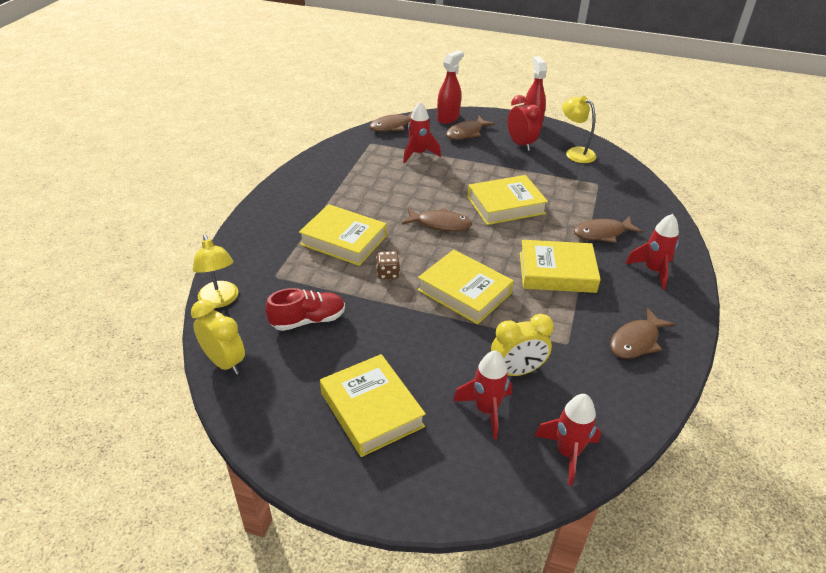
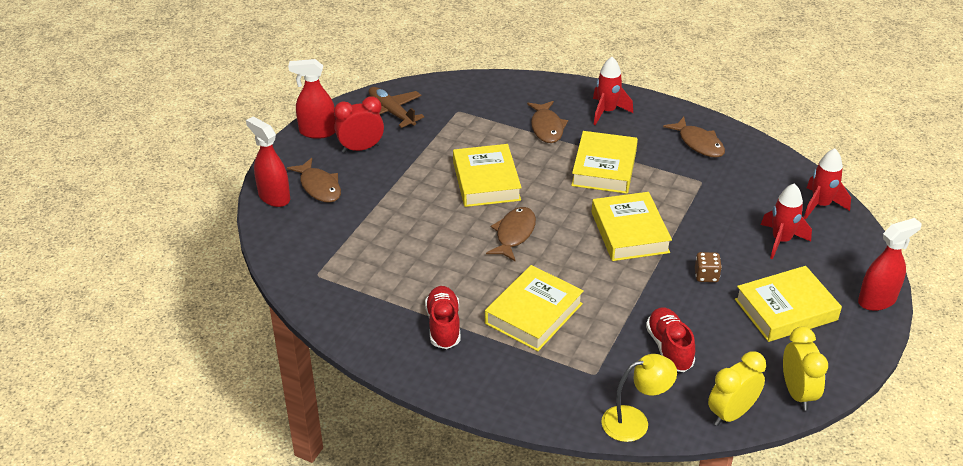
camera: 80 degrees left, 0 degrees up
(325, 198) = (443, 326): none -> red shoe
(387, 273) = (597, 283): brown dice -> brown dice (706, 275)
(393, 126) = (278, 250): brown fish -> none
(401, 501) = (877, 300): none -> red spray bottle
(418, 154) = (359, 234): red rocket -> none
(464, 292) = (630, 232): yellow book -> yellow book turned 60 degrees counterclockwise
(517, 371) = (736, 216): yellow clock -> yellow clock (797, 393)
(575, 153) = (391, 112): yellow lamp -> brown plane

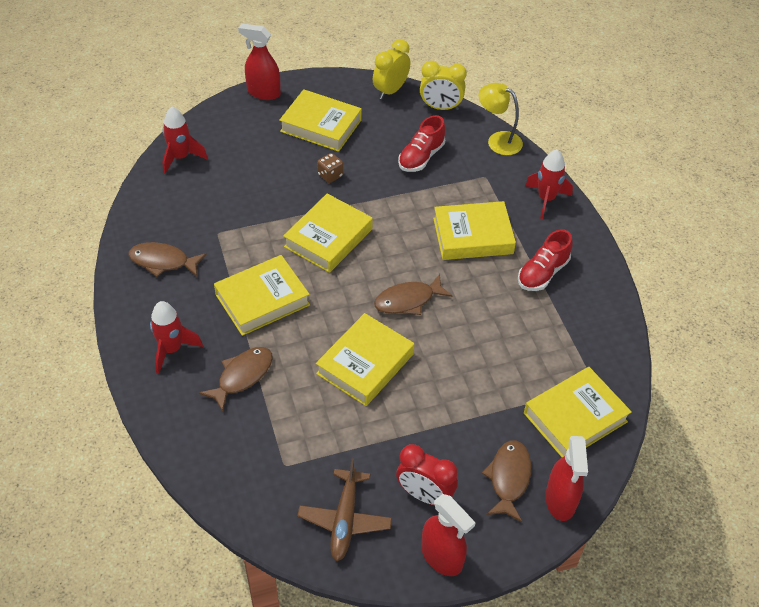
camera: 135 degrees left, 10 degrees up
(310, 246) = (575, 417): none -> yellow book
(698, 143) = (163, 261): brown fish -> brown fish turned 90 degrees counterclockwise
(781, 241) = (248, 158): red rocket -> red rocket (546, 199)

